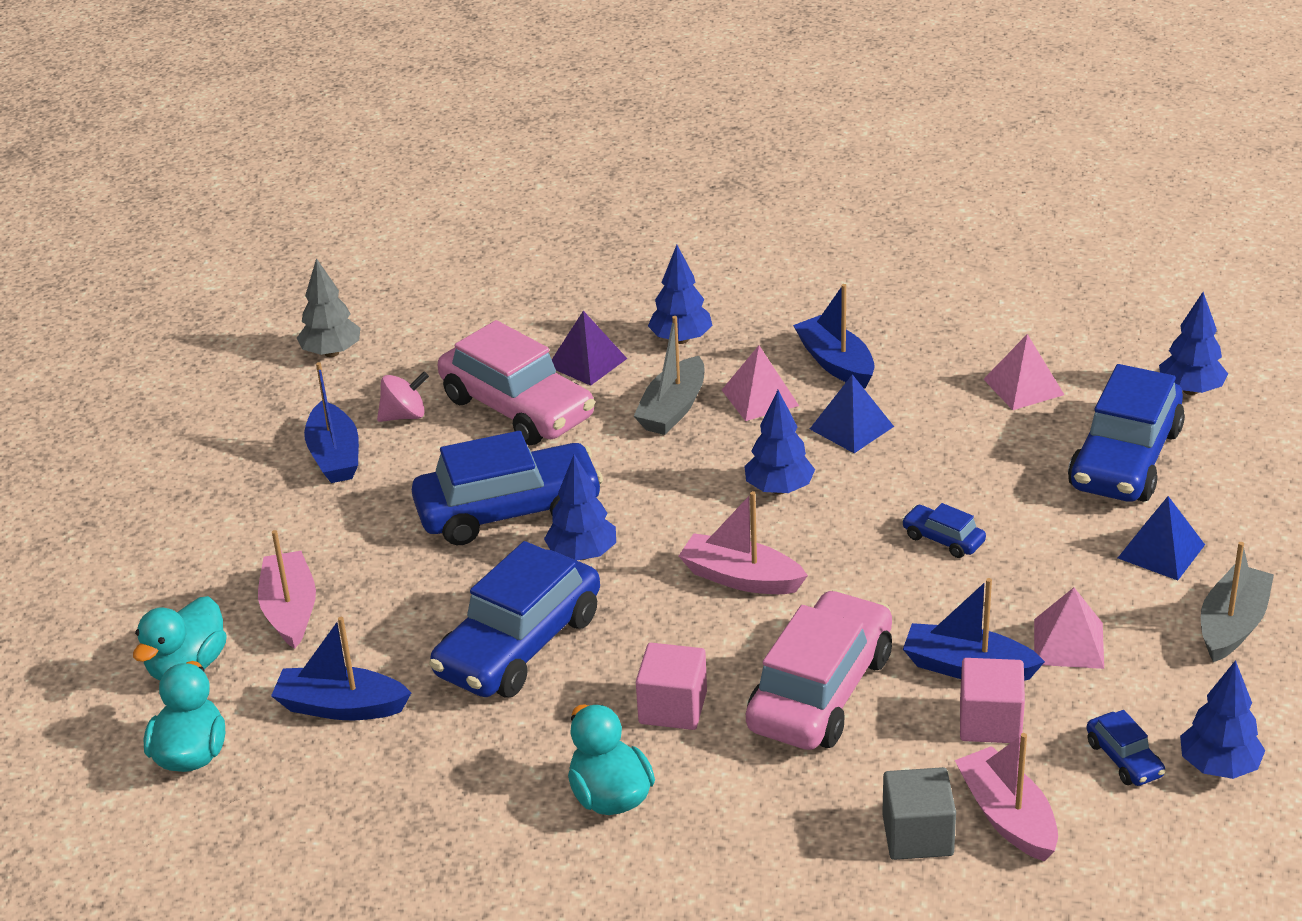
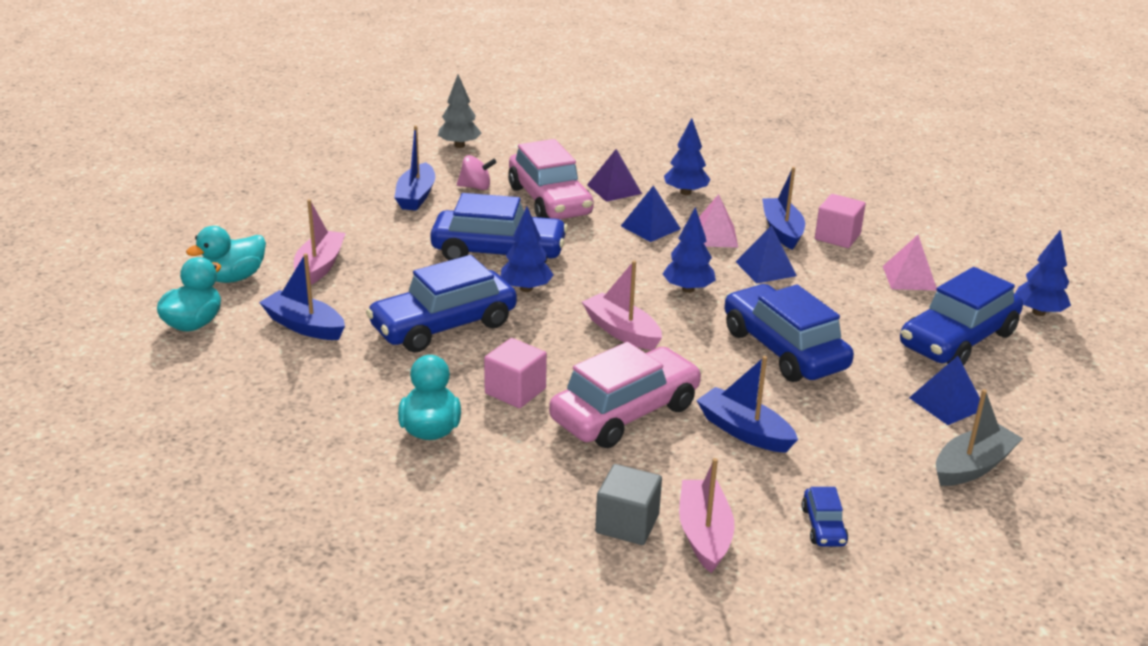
camera: 20 degrees right, 5 degrees down
(673, 409) = (650, 227): grey boat -> blue pyramid
(943, 539) = (783, 349): blue car -> blue car, size x2.28
(990, 722) = (736, 470): pink cube -> pink cube (837, 237)
(1068, 643) = (832, 439): pink pyramid -> none
(1219, 767) = (897, 556): blue tree -> none

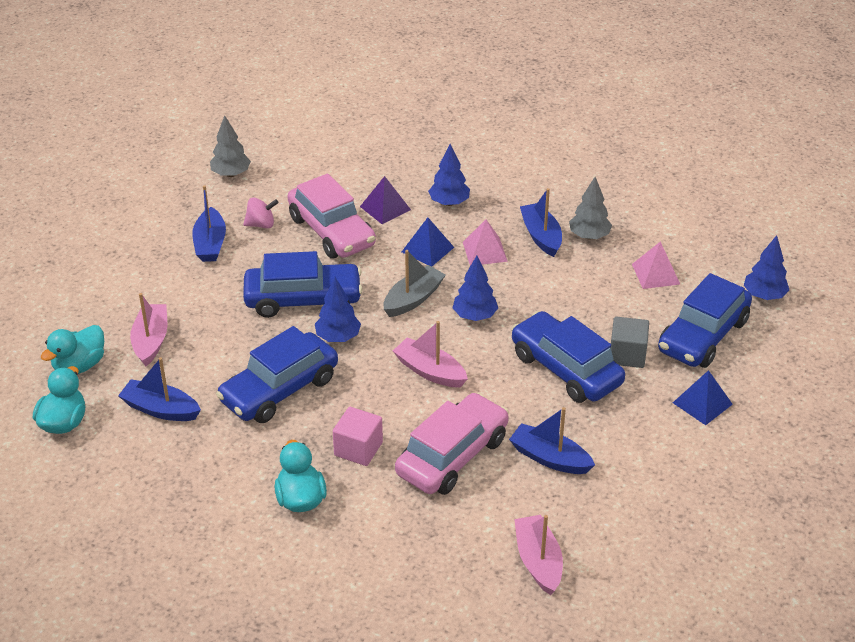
camera: 10 degrees left, 10 degrees up
(627, 524) = (478, 562): grey cube -> grey cube (627, 355)
(766, 268) = (535, 282): blue pyramid -> none
(823, 526) = (625, 538): blue car -> none
(837, 237) = (589, 236): pink cube -> grey tree
(973, 466) = (729, 462): grey boat -> grey boat (413, 299)

